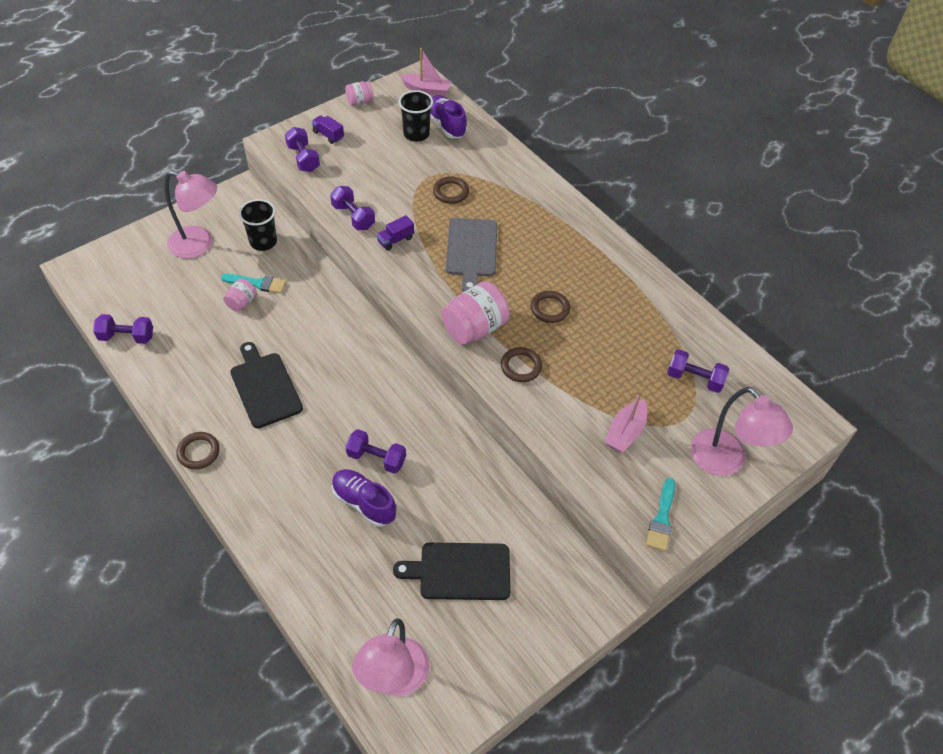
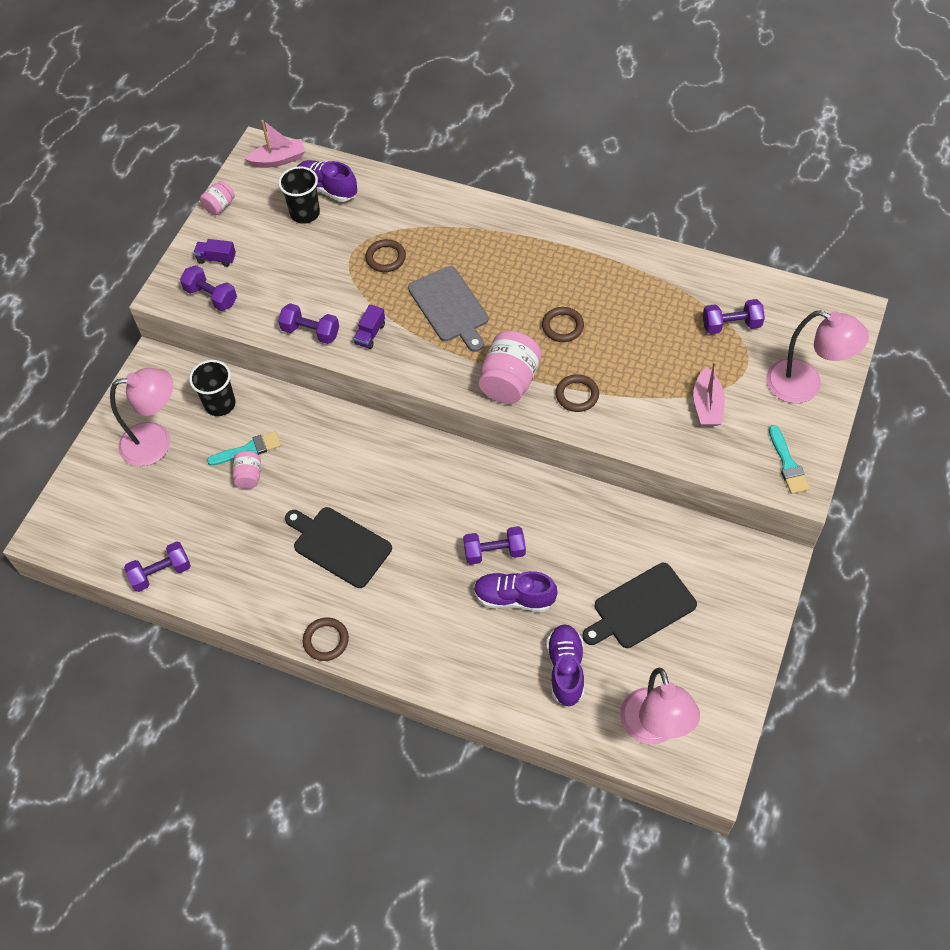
camera: 25 degrees left, 5 degrees up
(360, 584) = (565, 669): none -> purple shoe

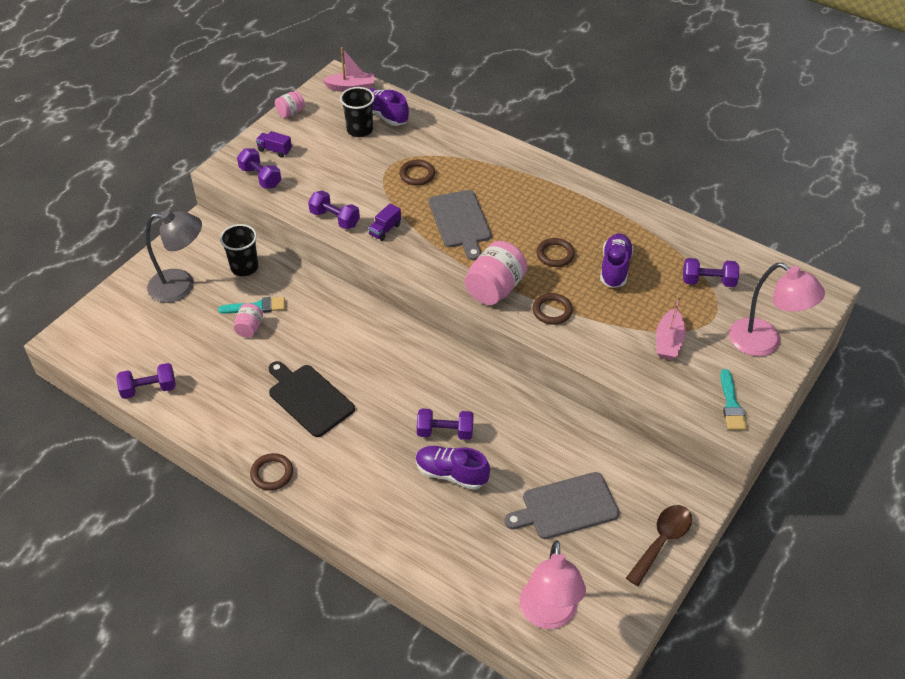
camera: 10 degrees right, 10 degrees down
(156, 442) = (181, 286): pink lamp -> grey lamp
(565, 669) = (480, 545): purple shoe -> purple shoe (615, 268)
(641, 607) = (566, 507): black cutting board -> grey cutting board
(746, 623) = (662, 541): none -> brown spoon

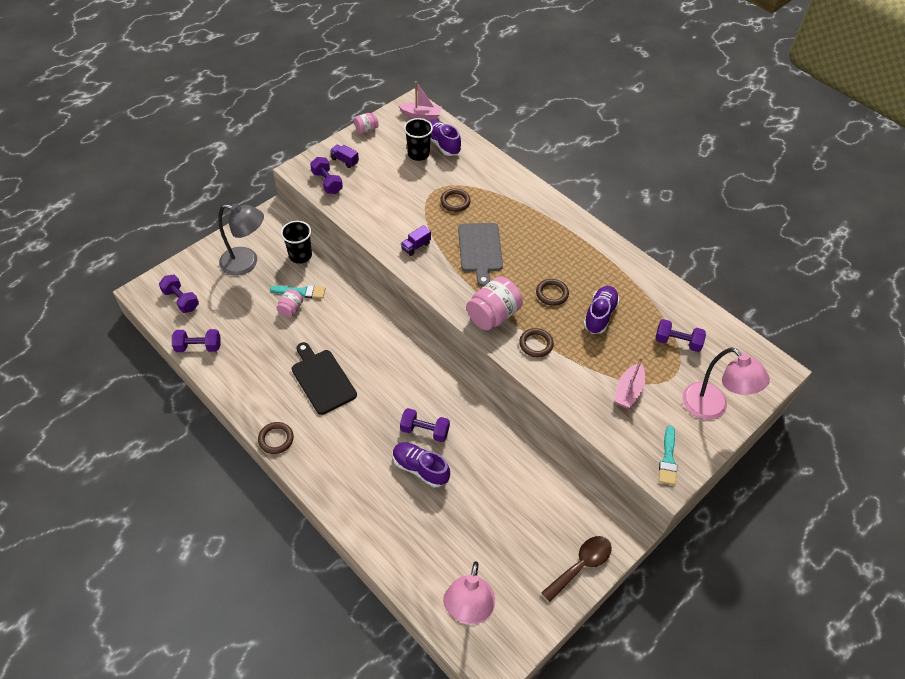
camera: 10 degrees right, 5 degrees up
(335, 219) = (377, 229): purple dumbbell -> purple dumbbell (181, 300)
(566, 507) = (508, 517): grey cutting board -> none

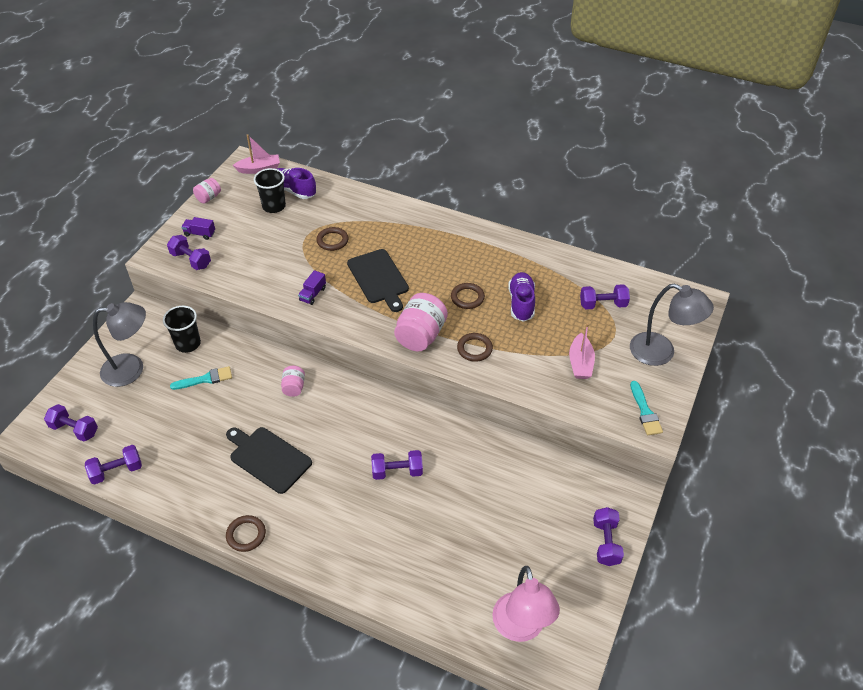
camera: 20 degrees left, 5 degrees down
(291, 309) = (202, 400): pink jar -> pink jar (294, 387)
(420, 468) = (410, 509): purple shoe -> none
(480, 250) = (379, 278): grey cutting board -> black cutting board
(581, 565) = (606, 543): brown spoon -> purple dumbbell
(712, 408) = (661, 353): pink lamp -> grey lamp

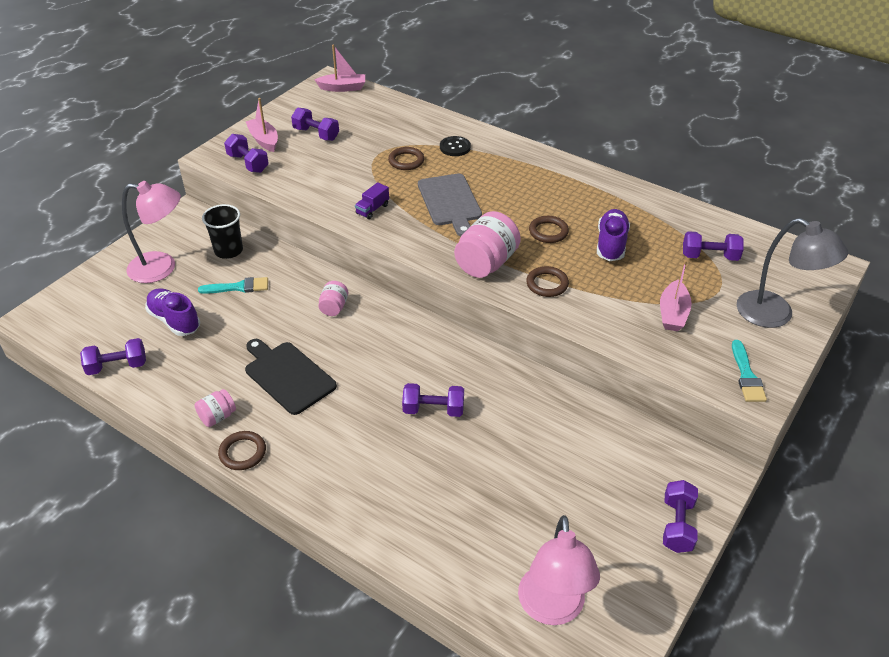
camera: 10 degrees right, 5 degrees down
(74, 429) = (84, 319): purple dumbbell -> purple dumbbell (316, 134)
(132, 369) = (162, 268): grey lamp -> pink lamp
(200, 233) = (264, 140): purple truck -> pink boat
(208, 198) = (282, 108): pink jar -> pink jar (217, 417)
(274, 206) = (350, 123): black cup -> none
(293, 190) = (375, 111): purple shoe -> purple shoe (174, 320)
(372, 221) = (455, 147): none -> black button
(379, 278) = (450, 202): black cutting board -> grey cutting board

